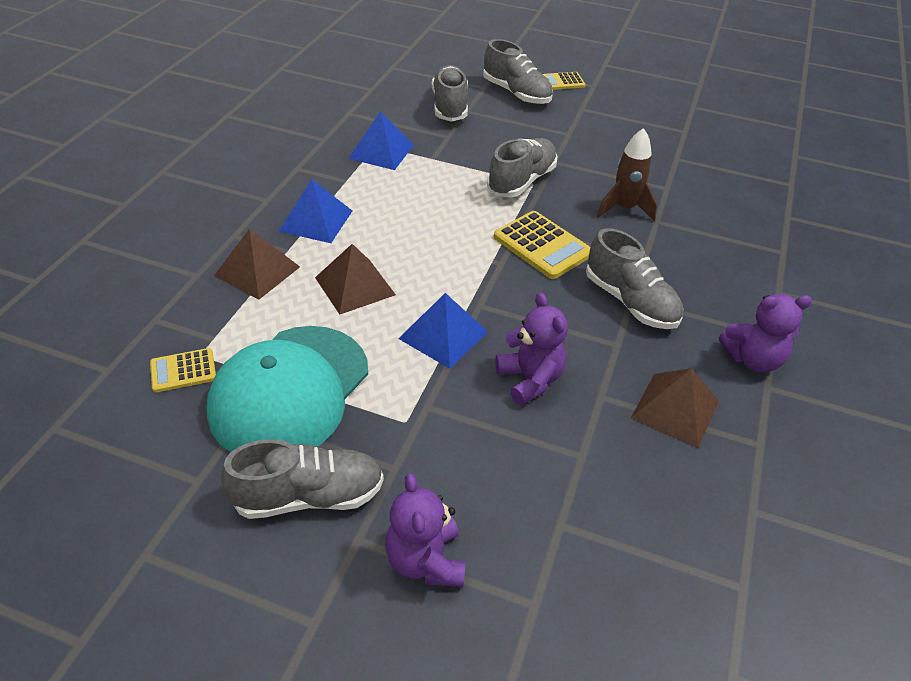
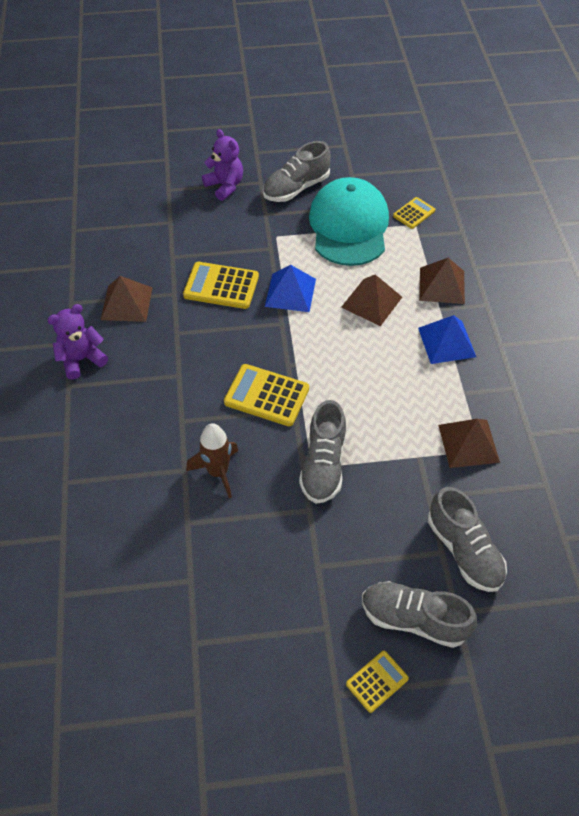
camera: 155 degrees right, 10 degrees up
(381, 151) = (468, 443): blue pyramid -> brown pyramid
(530, 379) = (221, 286): purple teddy bear -> yellow calculator
(630, 302) = (179, 371): grey shoe -> none

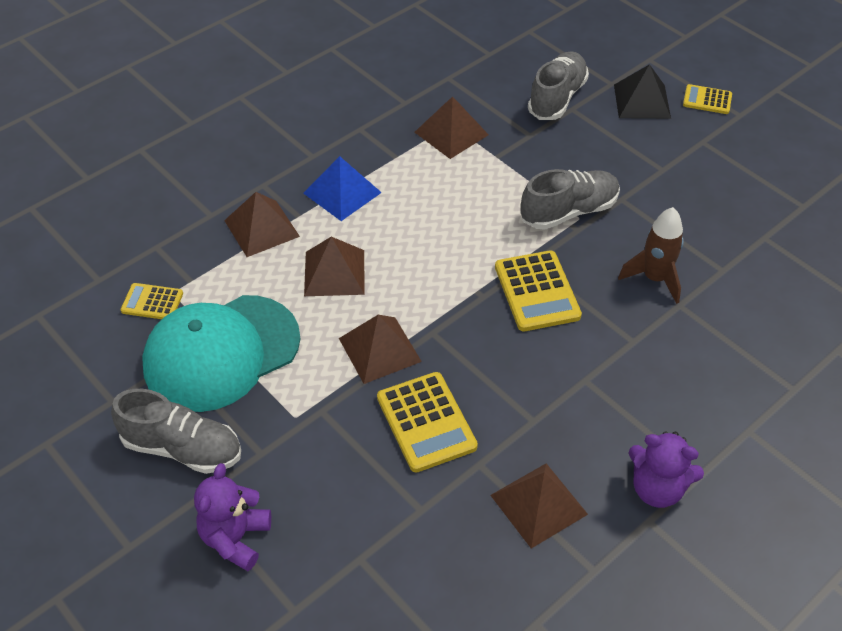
camera: 125 degrees left, 5 degrees down
(290, 292) = (380, 349): blue pyramid -> brown pyramid
(414, 619) = (642, 101): grey shoe -> black pyramid

